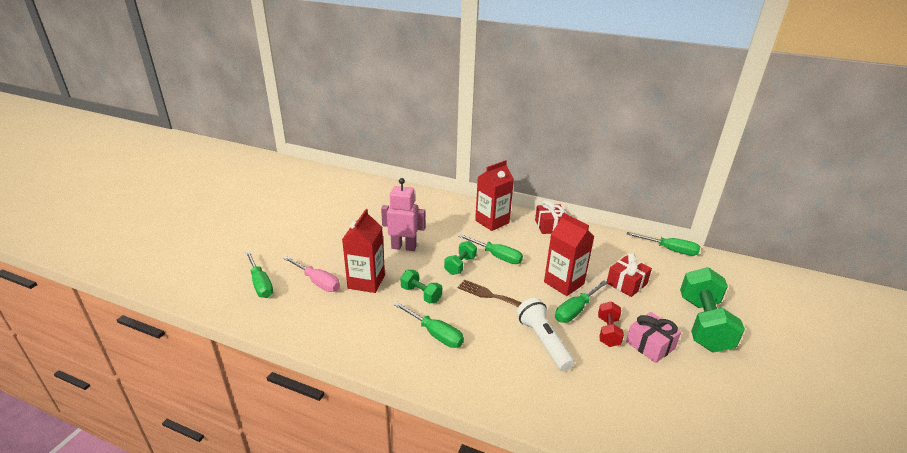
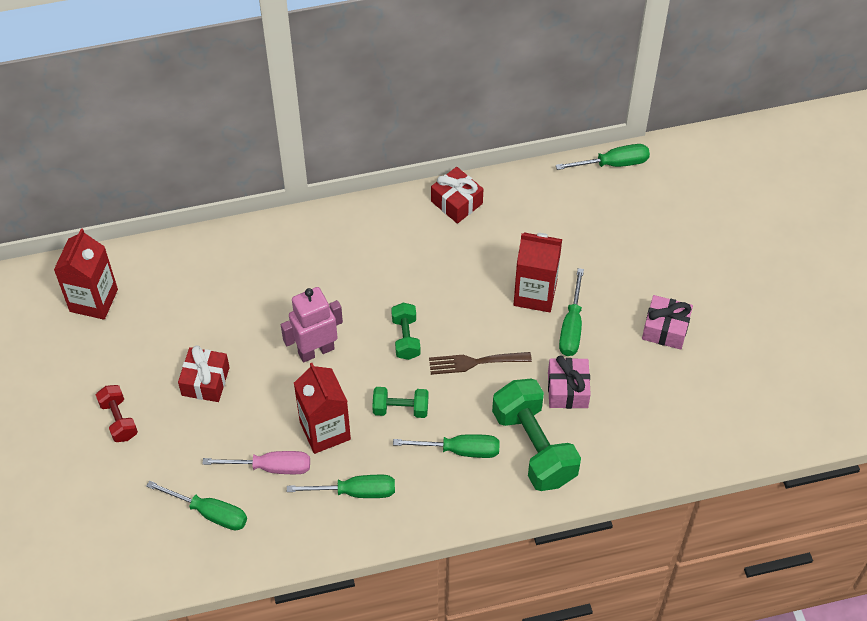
camera: 35 degrees left, 25 degrees up
(492, 222) = (382, 237): red carton -> red carton (93, 300)
(496, 256) = (434, 296): green screwdriver -> green screwdriver (355, 492)
(543, 341) = (567, 390): white flashlight -> pink gift
(608, 332) = (619, 337): red dumbbell -> red dumbbell (118, 420)
(626, 283) = (598, 252): red gift -> red gift (205, 381)
(703, 324) = (699, 267): green dumbbell -> green dumbbell (534, 447)

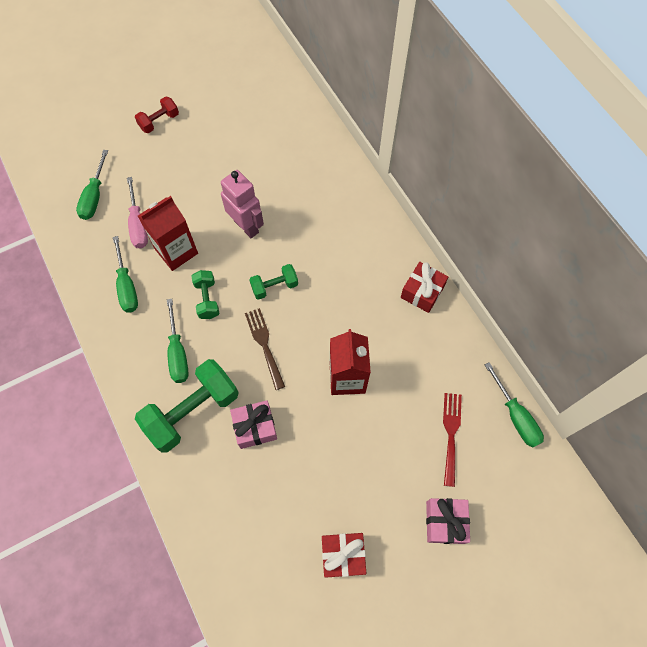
camera: 75 degrees right, 10 degrees up
(93, 300) = (253, 78): red carton -> none
(205, 381) = (202, 163): red gift -> red gift (343, 555)
(571, 327) = (321, 417): green screwdriver -> none
(617, 220) = (451, 434): none -> red fork
(665, 329) = (342, 503): pink gift -> pink gift (445, 522)

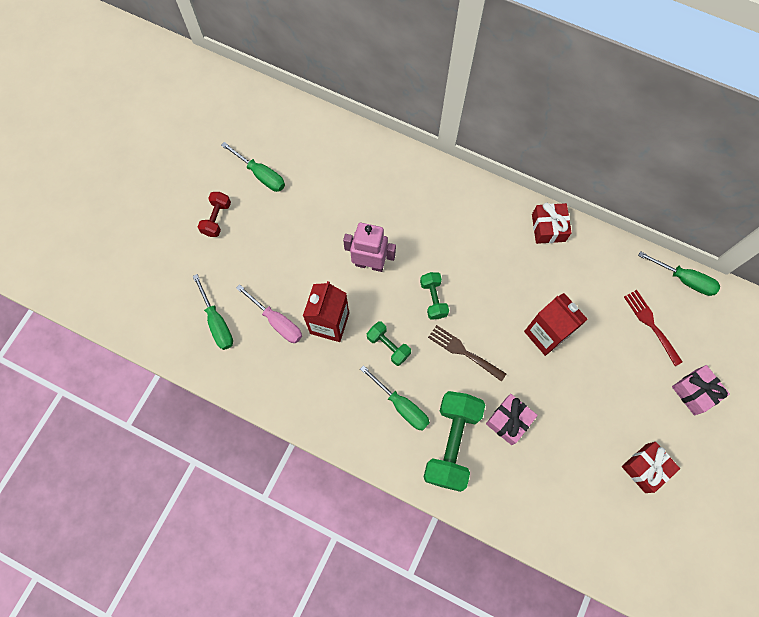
camera: 35 degrees left, 5 degrees up
(127, 286) = (313, 380): green screwdriver -> green screwdriver (261, 175)
(274, 286) = (433, 299): green dumbbell -> green dumbbell turned 45 degrees counterclockwise

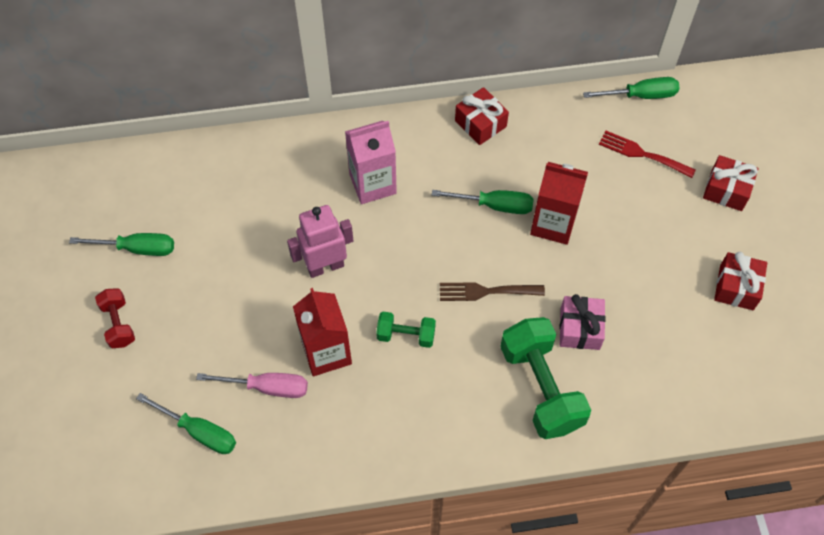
camera: 35 degrees left, 10 degrees down
(401, 406) = (463, 385): green screwdriver -> green screwdriver (494, 205)
(433, 299) = (417, 260): green dumbbell -> none
(441, 225) = (372, 184): none -> pink carton
(694, 392) = (726, 190): pink gift -> red gift

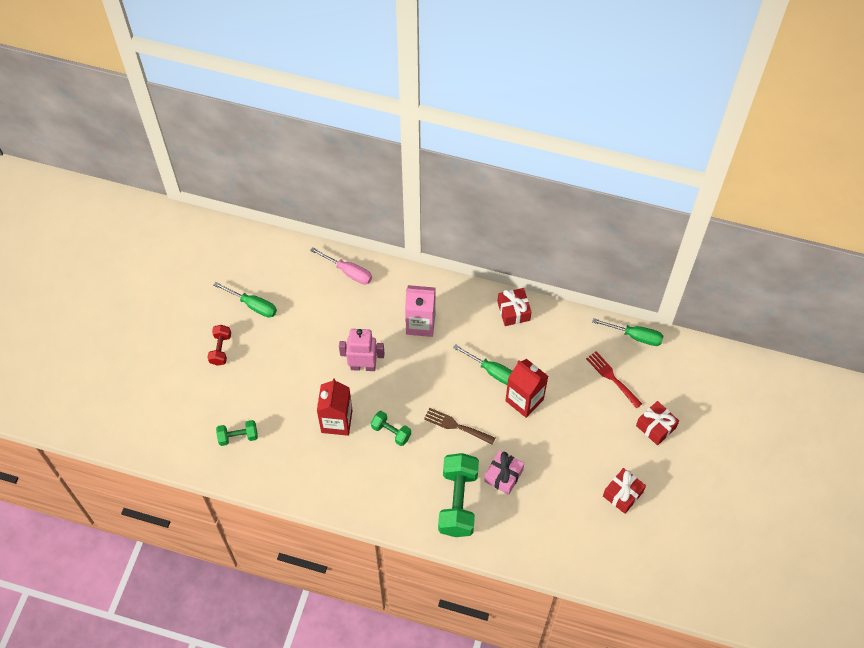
camera: 25 degrees right, 0 degrees up
(199, 431) = (238, 436): green screwdriver -> green dumbbell
(267, 387) = (291, 427): pink screwdriver -> pink screwdriver (348, 272)

